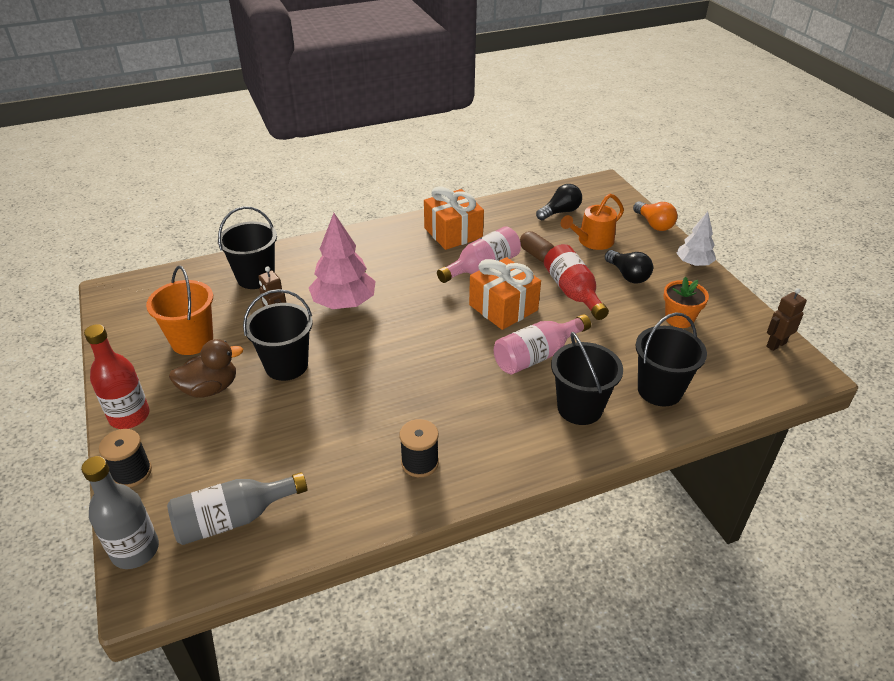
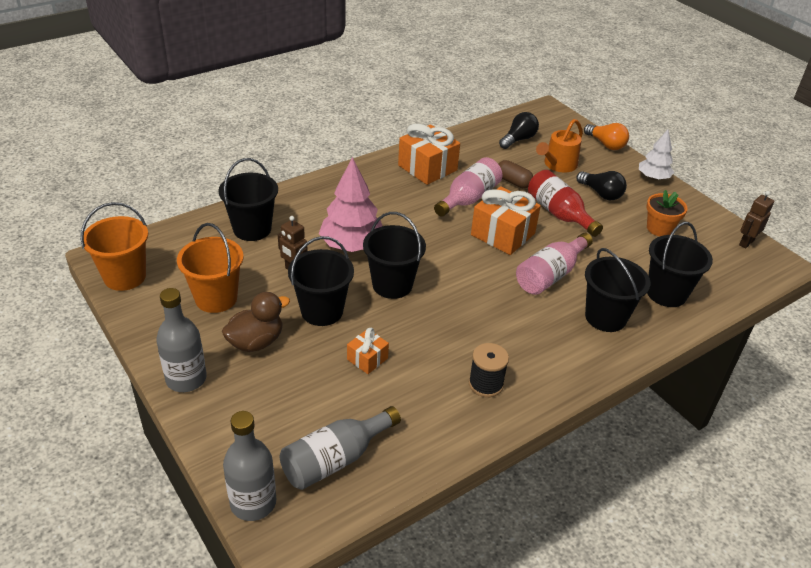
camera: 15 degrees left, 0 degrees up
(119, 311) = (125, 277): none -> orange bucket
(129, 416) = (186, 379): red bottle -> grey bottle
(132, 472) = (215, 432): black spool -> none
(310, 419) = (367, 359): none -> orange gift
(367, 347) = (392, 285): none -> black bucket

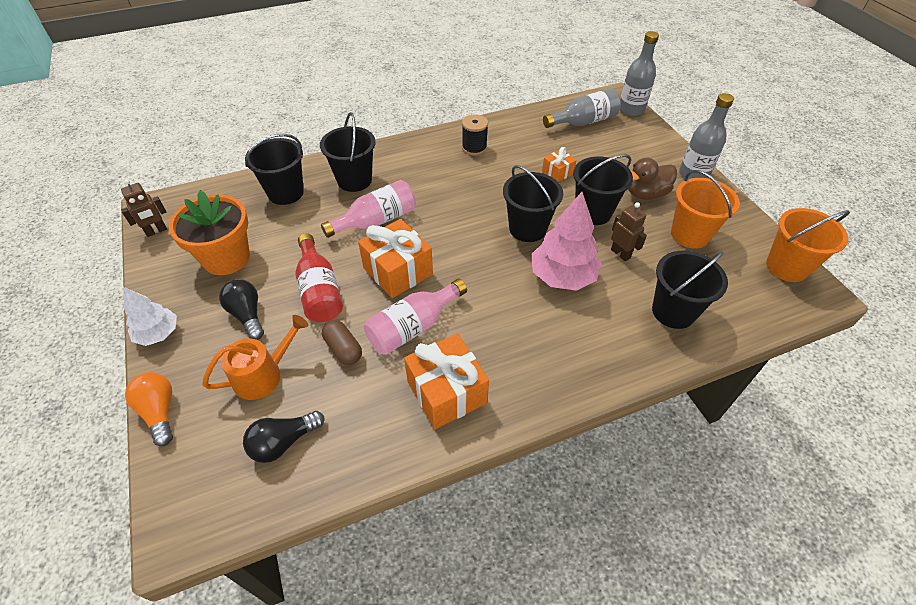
camera: 165 degrees left, 10 degrees up
(659, 228) = (226, 258): orange flower pot -> orange flower pot, size x1.65

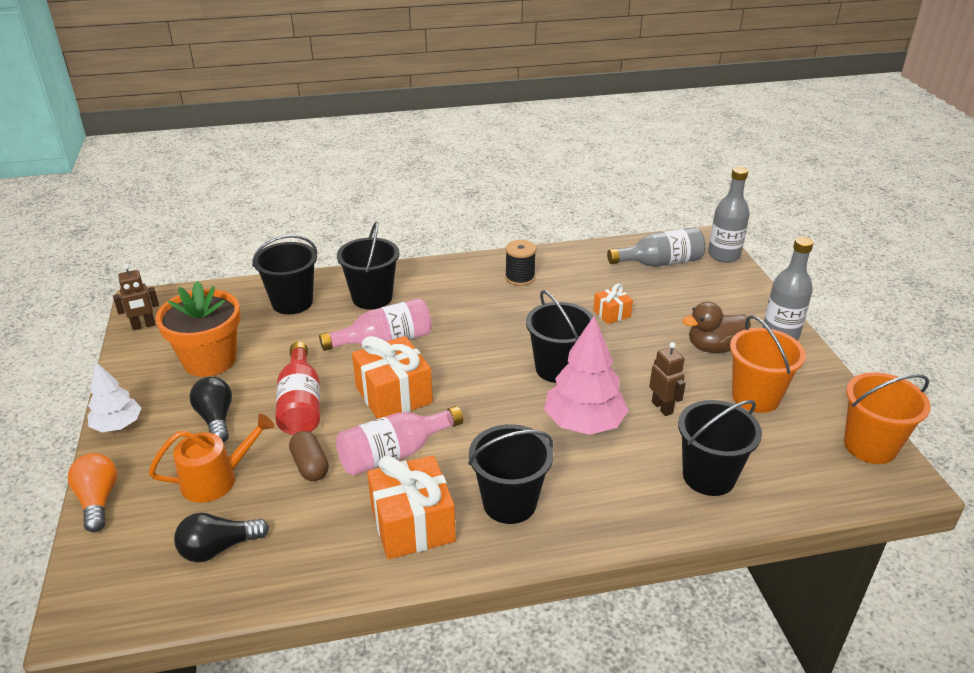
camera: 10 degrees right, 15 degrees down
(593, 212) = (642, 360): black bucket -> black bucket (509, 503)

